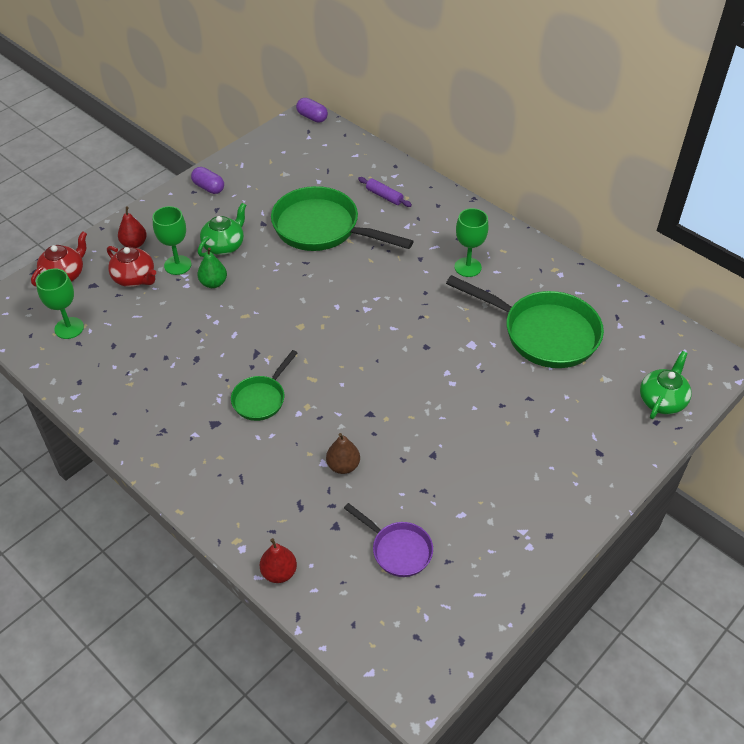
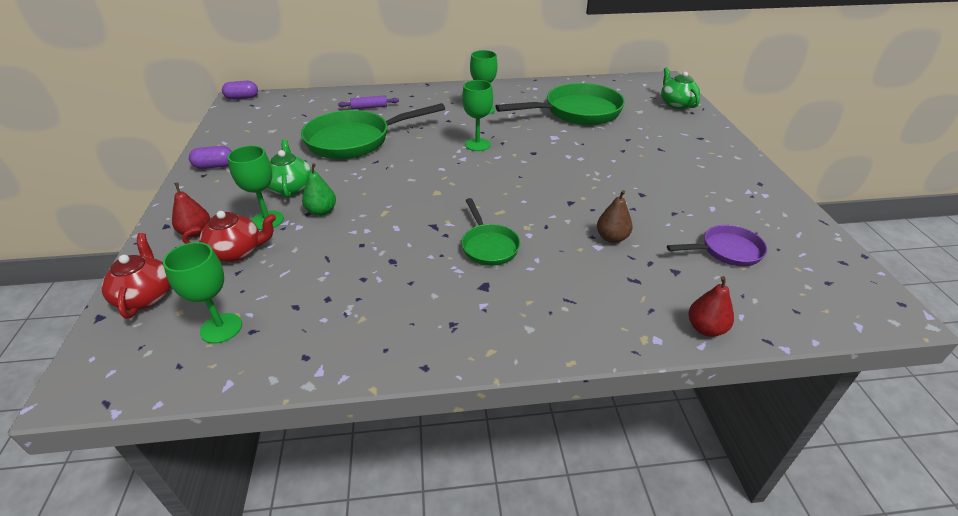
camera: 50 degrees left, 10 degrees down
(399, 303) = (477, 144): none -> green goblet

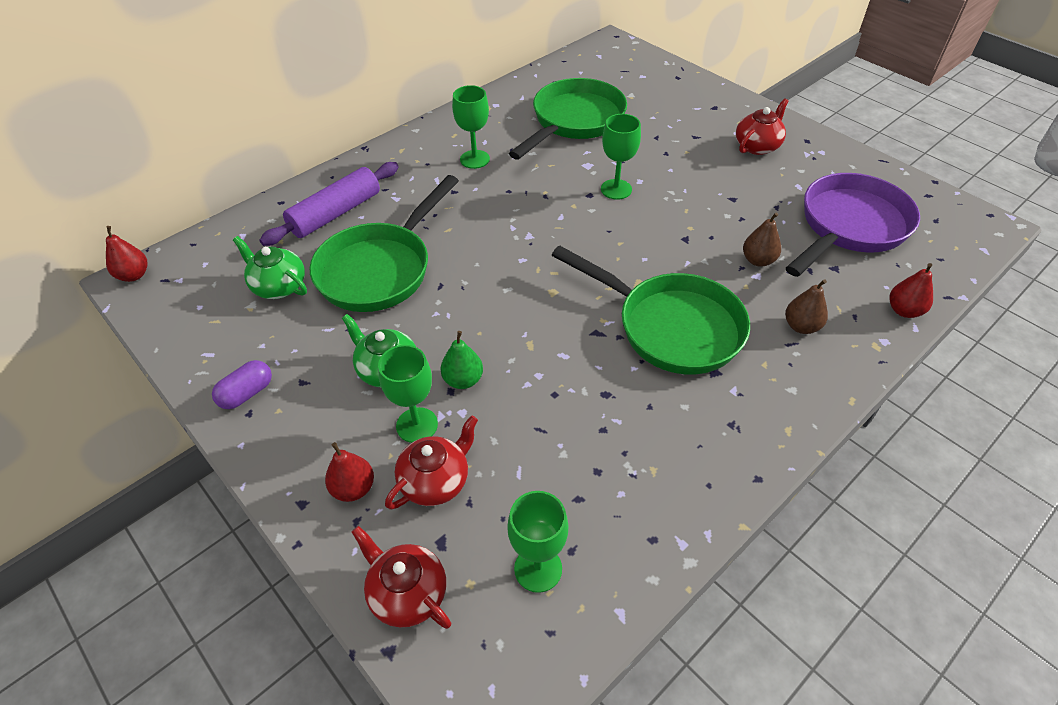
camera: 35 degrees left, 10 degrees up
(242, 98) = (134, 275): purple capsule -> red pear
(369, 107) = (336, 213): purple rolling pin -> purple rolling pin, size x1.94
(477, 144) = (523, 210): green goblet -> green goblet (616, 189)
(488, 246) = (671, 327): green pan -> green pan, size x1.89
(592, 293) = (801, 326): none -> brown pear
(676, 104) = (654, 72): green teapot -> green teapot (279, 286)
(707, 171) = (757, 146): none -> red teapot
(726, 251) = (849, 227): purple pan -> purple pan, size x1.89

